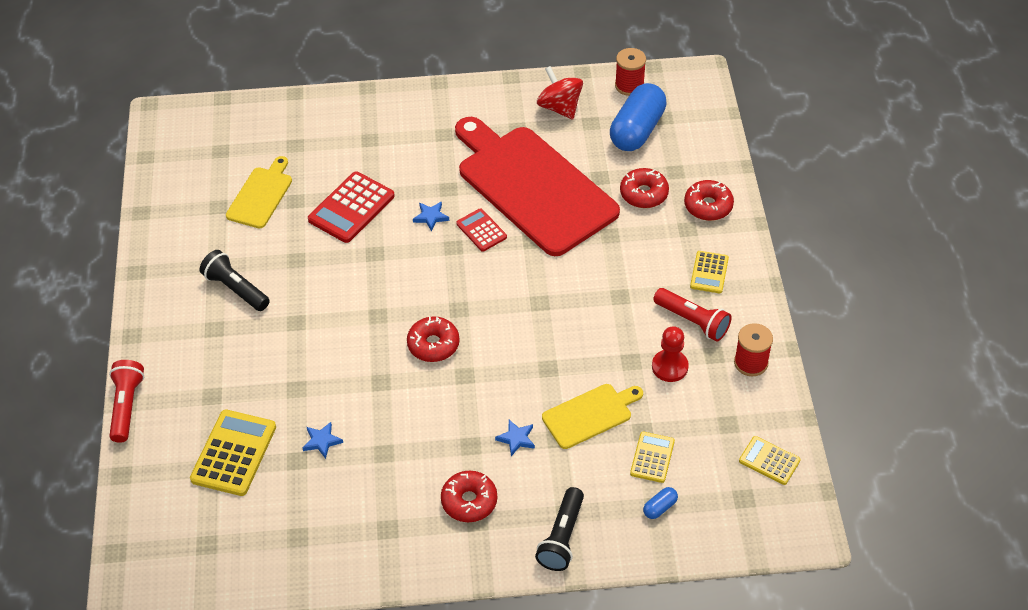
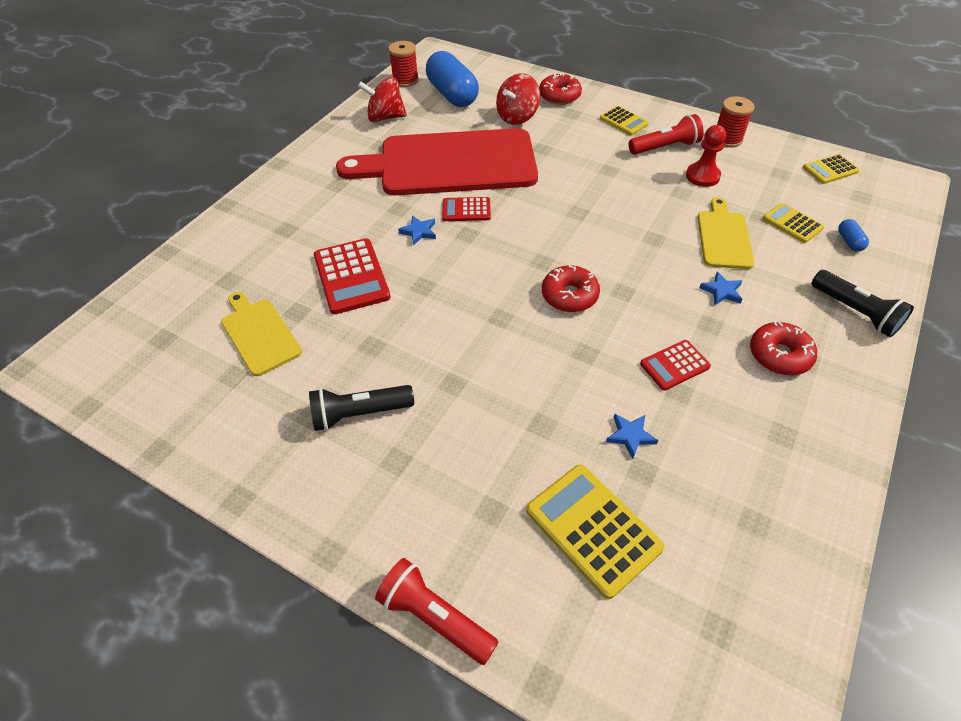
camera: 55 degrees left, 0 degrees up
(408, 440) = (674, 365): none -> red calculator
(644, 194) = (517, 117): red donut -> red spinning top

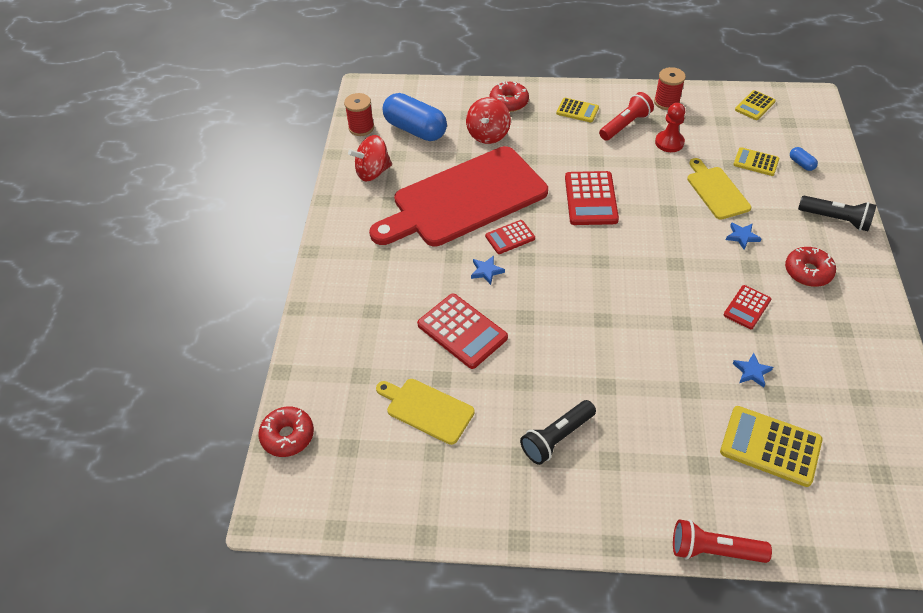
camera: 25 degrees left, 0 degrees up
(569, 295) = (640, 281): red donut -> red donut (288, 436)
(576, 202) = (590, 199): none -> red calculator

